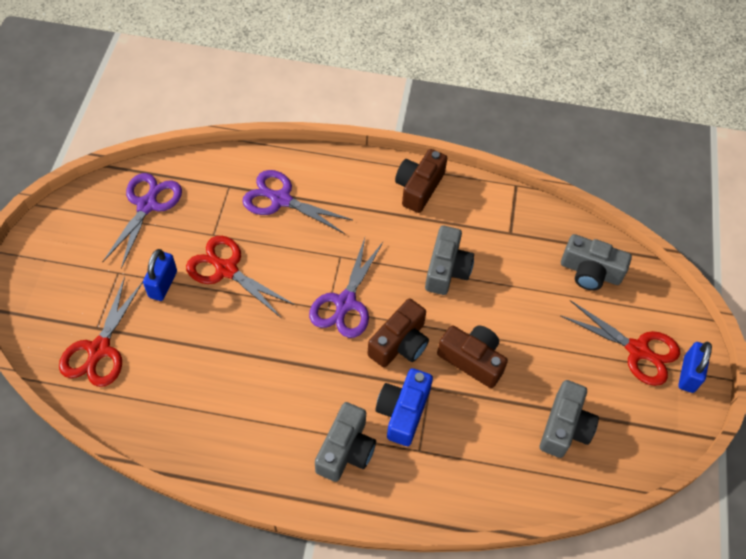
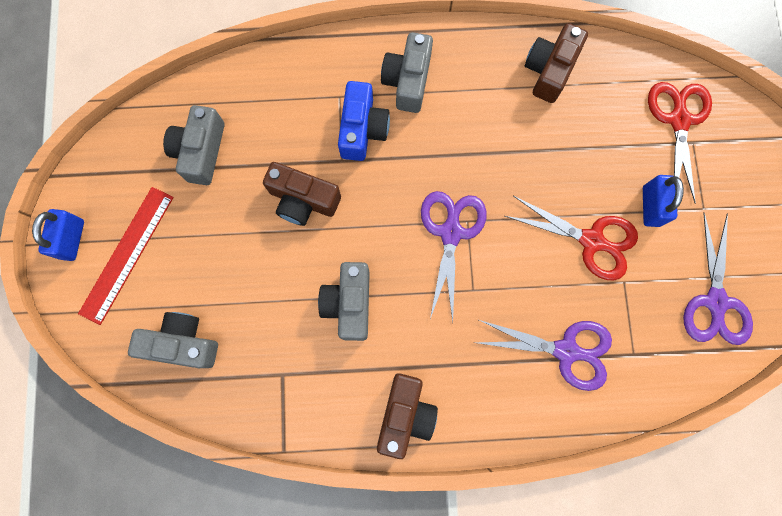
camera: 170 degrees right, 20 degrees up
(400, 343) = (382, 200): brown camera -> brown camera (549, 70)
(637, 350) = (127, 254): red scissors -> red ruler

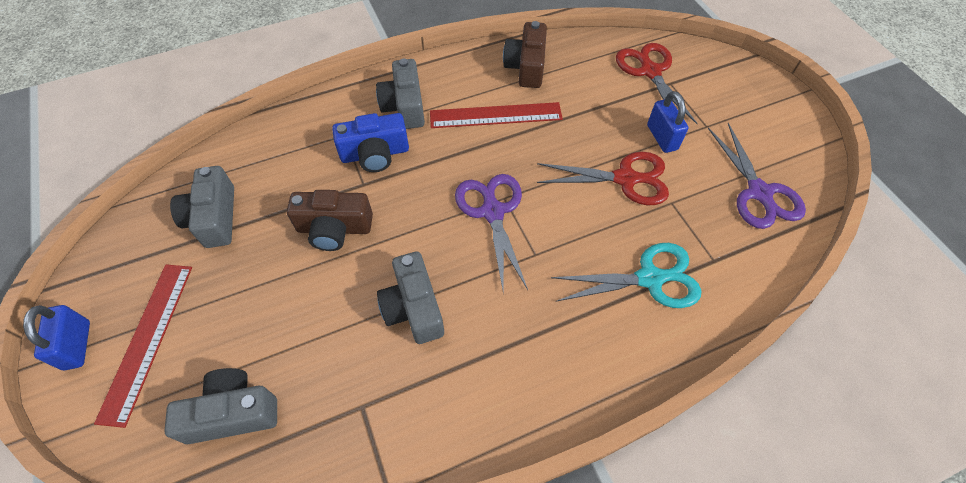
camera: 20 degrees left, 20 degrees down
(362, 129) = (375, 154): blue camera -> blue camera turned 90 degrees clockwise
(405, 414) = (515, 399): brown camera -> none
(494, 123) = (495, 115): none -> red ruler
(566, 351) = (649, 278): purple scissors -> turquoise scissors

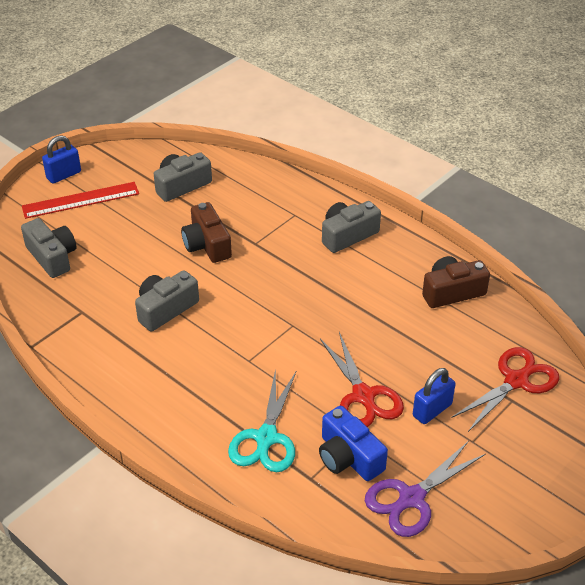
camera: 65 degrees right, 15 degrees down
(375, 154) = (287, 238): blue camera -> blue camera (348, 457)
(492, 212) = (274, 323): purple scissors -> none
(495, 115) = (377, 291): red ruler -> none
(649, 278) = (266, 438): turquoise scissors -> turquoise scissors turned 45 degrees clockwise

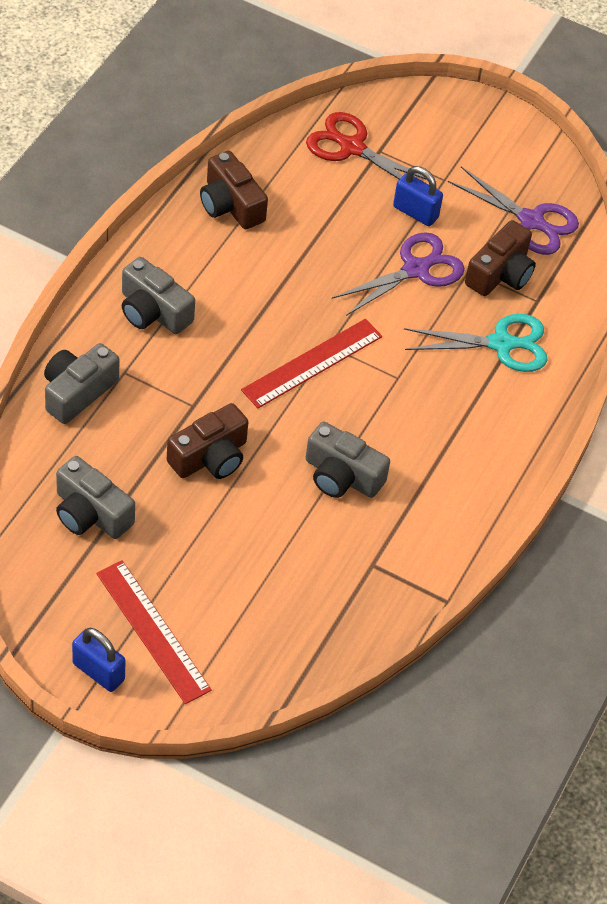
camera: 110 degrees left, 10 degrees up
(52, 257) = (282, 629): grey camera -> grey camera (77, 392)
(277, 312) = (312, 363): none -> red ruler
(348, 457) = (500, 273): blue camera -> brown camera
(363, 396) = (415, 269): red scissors -> purple scissors

